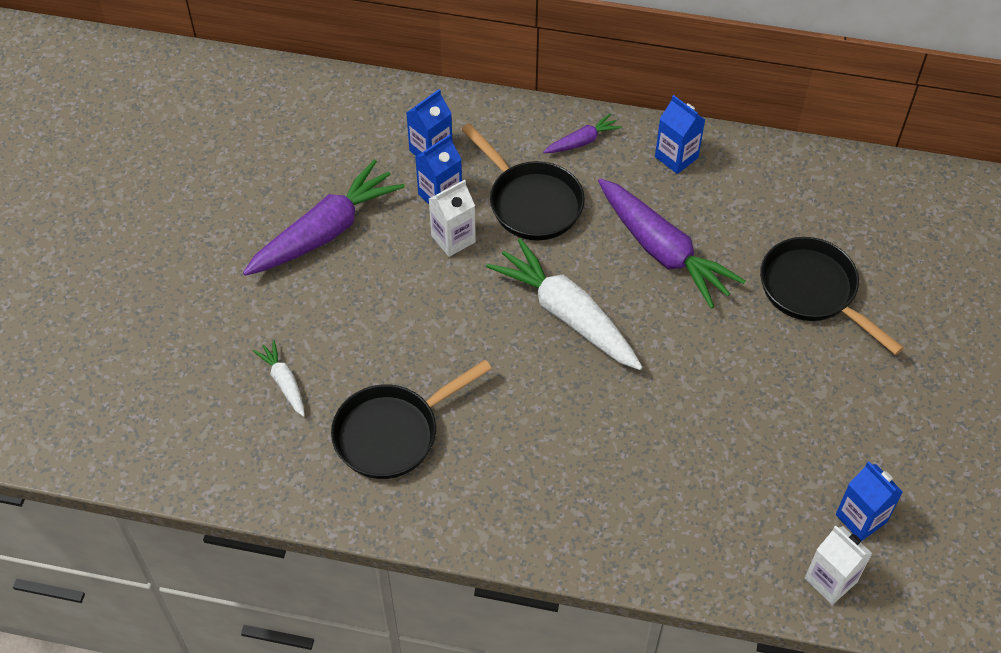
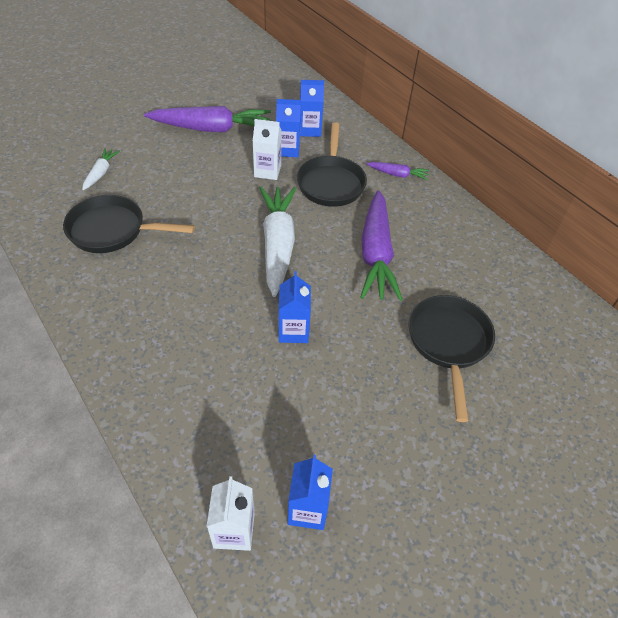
camera: 40 degrees right, 5 degrees down
(676, 157) = (445, 216): blue carton -> blue carton (293, 331)

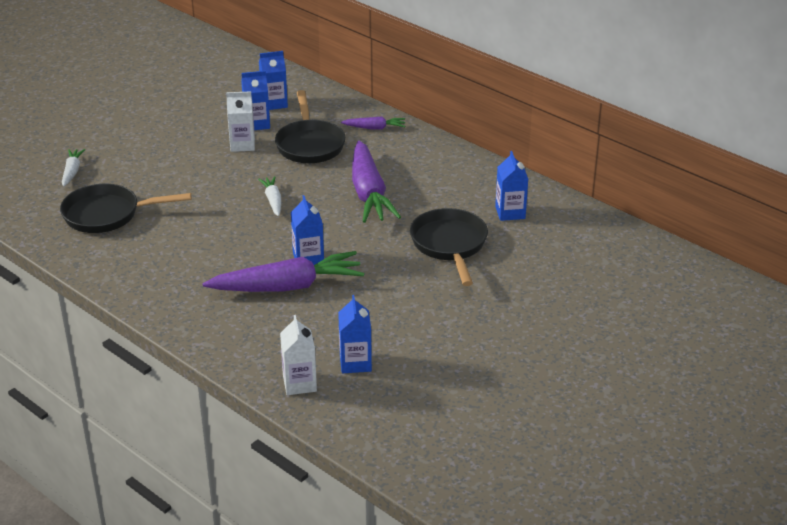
camera: 10 degrees left, 15 degrees down
(212, 129) = (171, 117): purple carrot -> purple carrot (287, 286)
(278, 245) = (273, 200): white carrot -> white carrot, size x0.48
(520, 310) = (510, 212): none -> blue carton

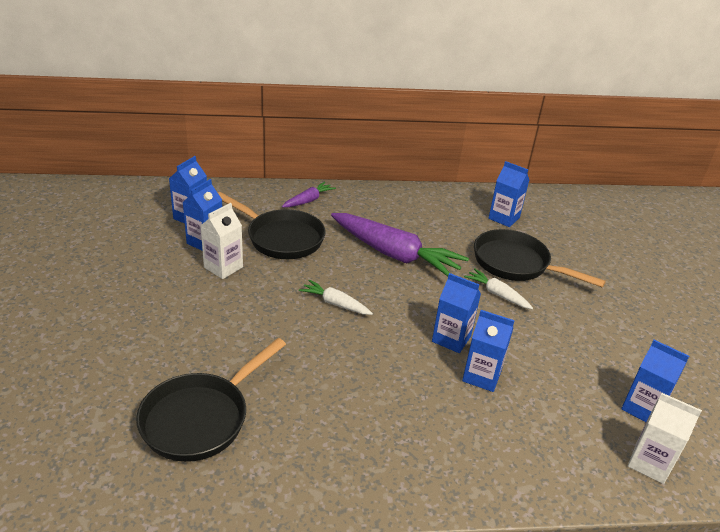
camera: 50 degrees left, 0 degrees up
(72, 172) = (80, 394): white carrot -> white carrot (497, 294)
(287, 286) = (481, 376): purple carrot -> blue carton

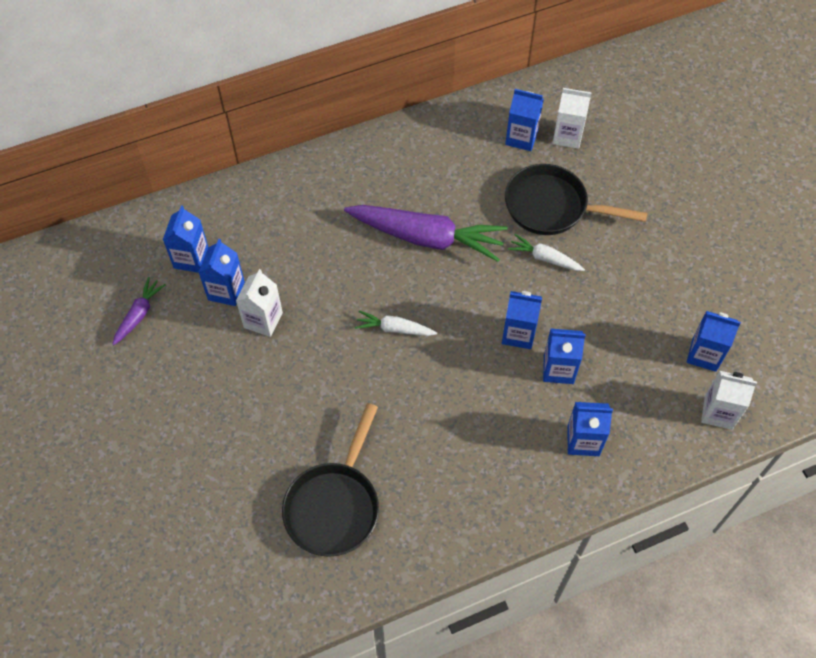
camera: 15 degrees left, 25 degrees up
(281, 238) = (301, 256): black pan -> none
(308, 200) = (303, 185): purple carrot -> purple carrot (139, 314)
(487, 443) = (583, 440): none -> blue carton
(545, 226) = (567, 136): none -> white carton

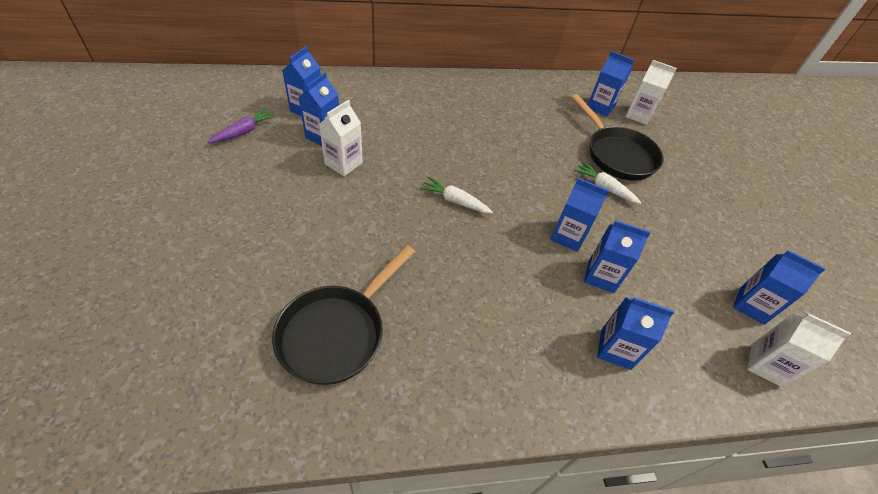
camera: 10 degrees right, 10 degrees down
(426, 237) = (505, 147): purple carrot -> none
(551, 207) = (617, 155): black pan -> black pan turned 150 degrees counterclockwise

